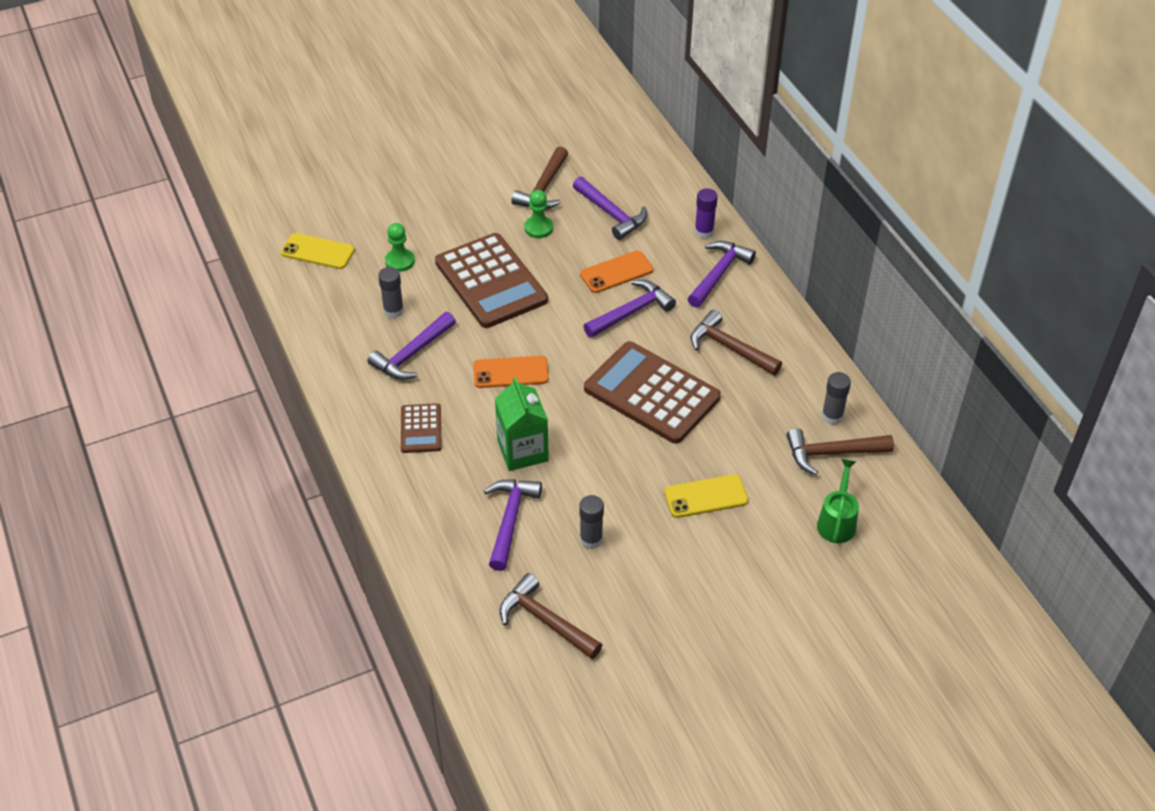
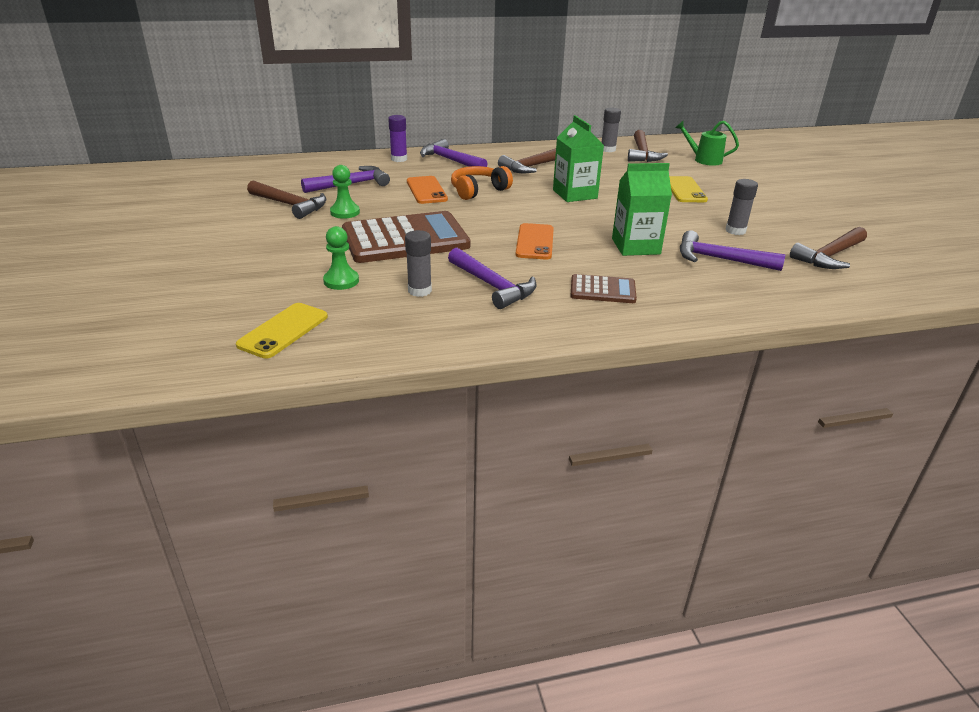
camera: 80 degrees left, 15 degrees down
(631, 312) = (478, 190): purple hammer -> orange headphones
(651, 393) = (575, 194): brown calculator -> green carton

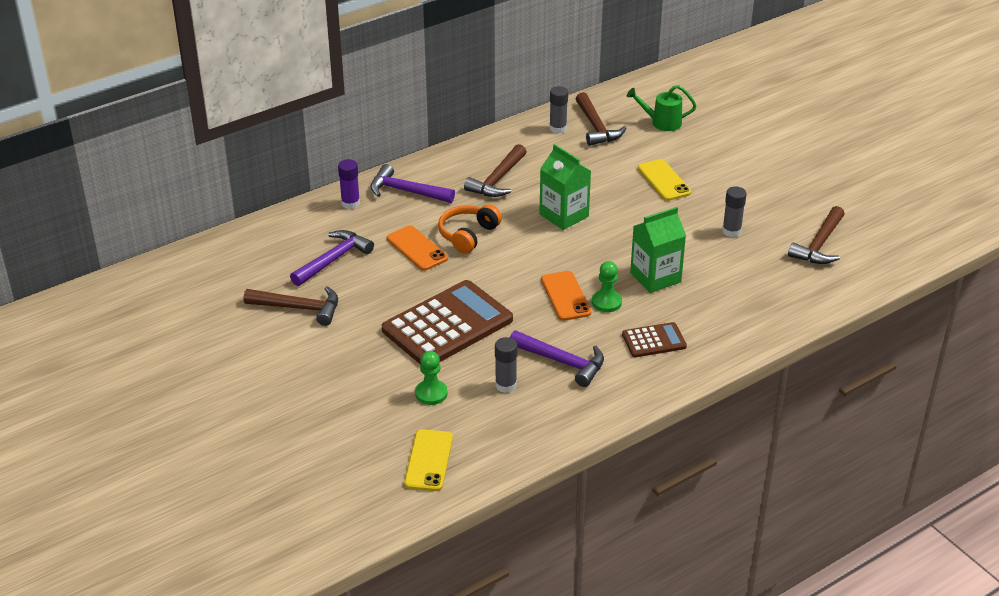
camera: 20 degrees left, 5 degrees up
(345, 212) = (362, 304): green pawn -> green pawn (606, 302)
(720, 259) = (732, 274): purple hammer -> none

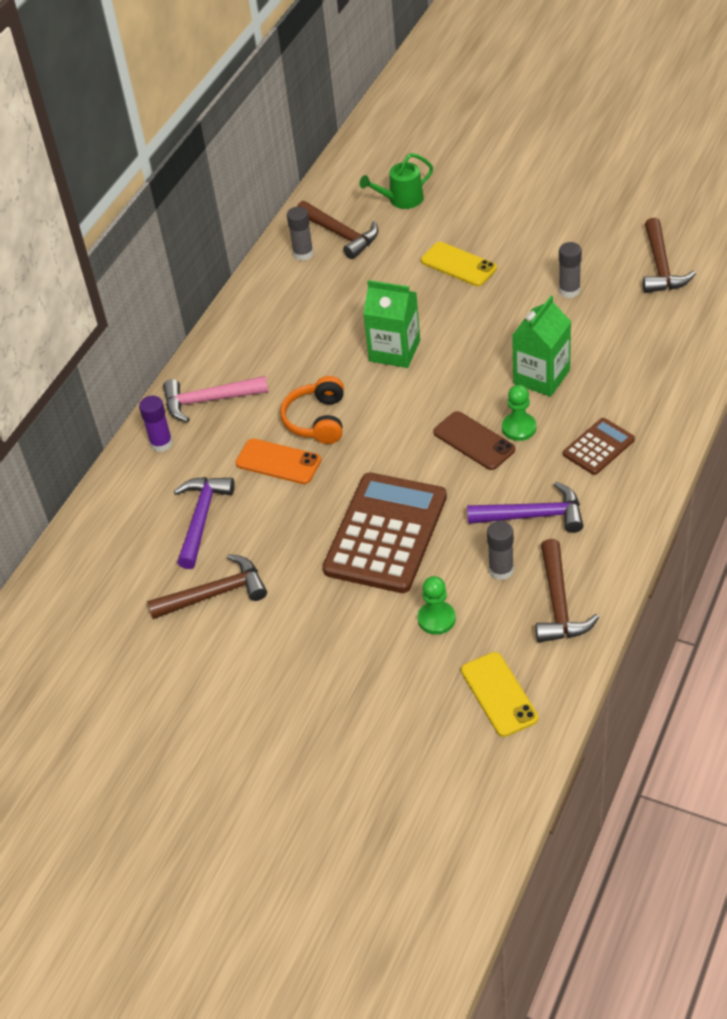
camera: 25 degrees left, 10 degrees up
(406, 191) = (209, 400): purple hammer -> pink hammer
(497, 180) = (292, 342): brown hammer -> brown hammer (558, 603)
(565, 296) = (474, 441): orange phone -> brown phone

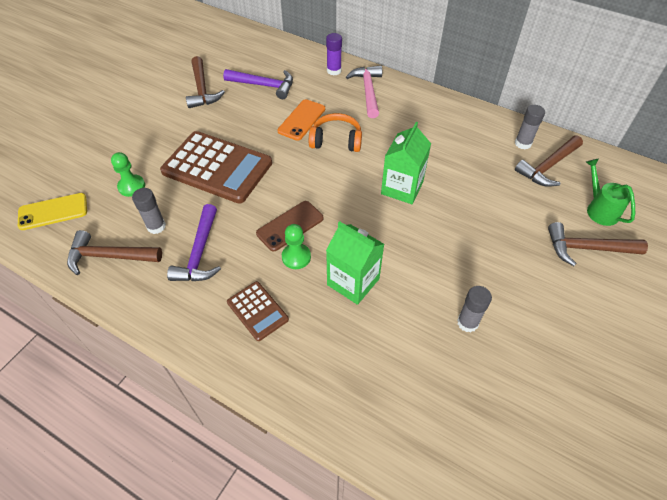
camera: 90 degrees right, 5 degrees up
(458, 264) = (508, 240): yellow phone -> none
(660, 266) = (503, 418): brown hammer -> brown hammer (587, 248)

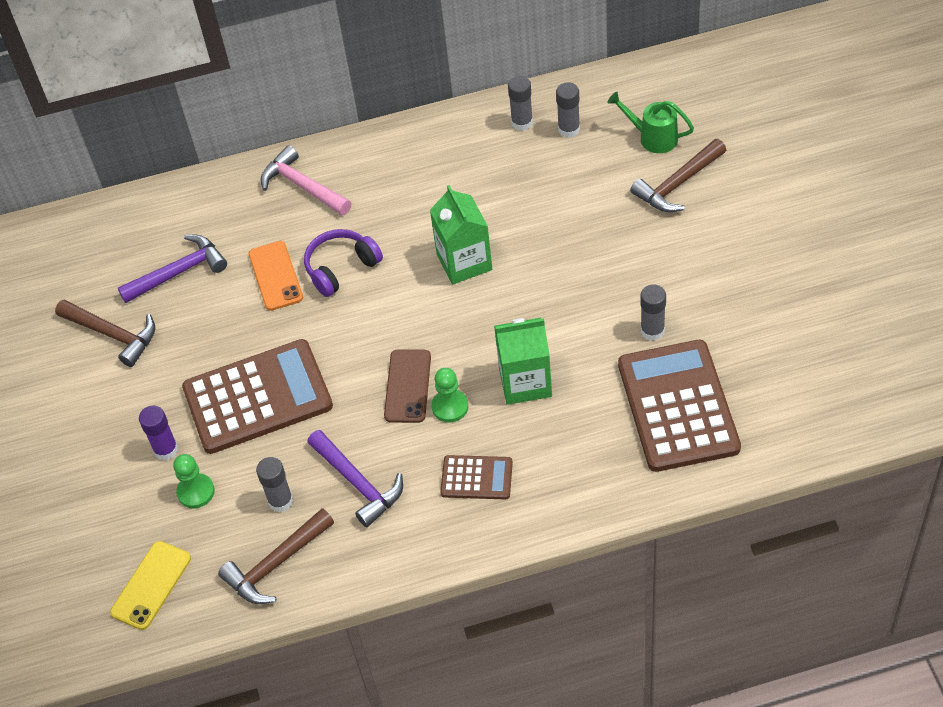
camera: 40 degrees left, 0 degrees up
(334, 71) = (234, 192): purple glue stick -> purple glue stick (166, 449)
(336, 140) = (341, 268): orange headphones -> purple headphones
(428, 388) = (678, 406): none -> brown calculator
(548, 166) = (569, 129): brown hammer -> grey glue stick

